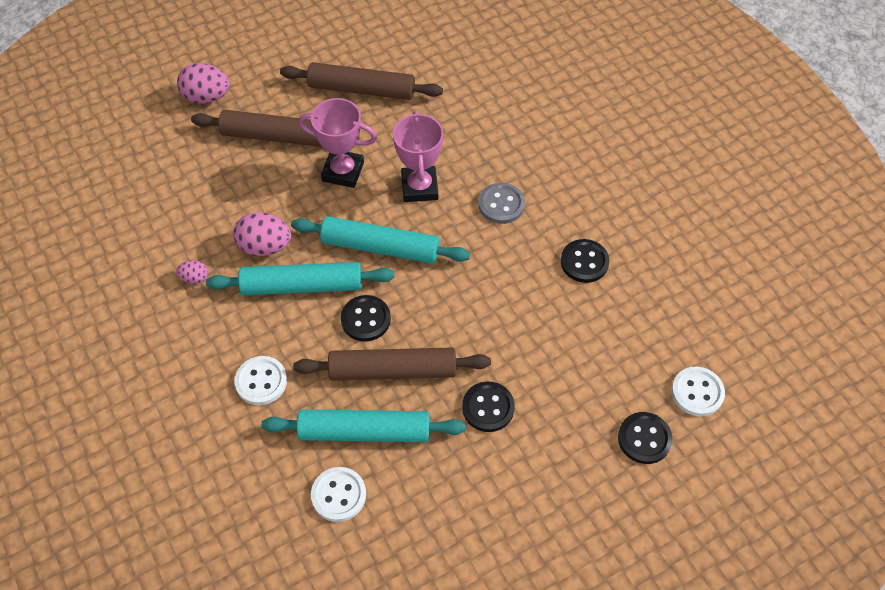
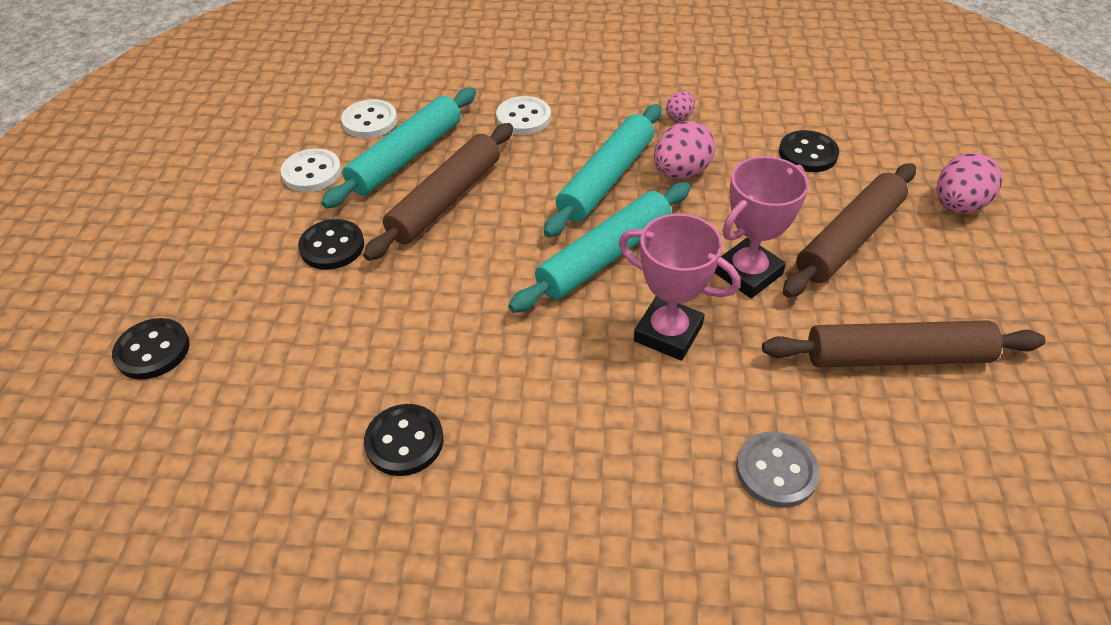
camera: 125 degrees right, 10 degrees down
(361, 89) = (896, 356): brown rolling pin -> brown rolling pin turned 45 degrees clockwise
(365, 319) = (522, 206): black button -> black button (808, 153)
(501, 204) = (572, 404): grey button -> grey button (776, 471)
(697, 392) = (129, 439): white button -> white button (312, 172)

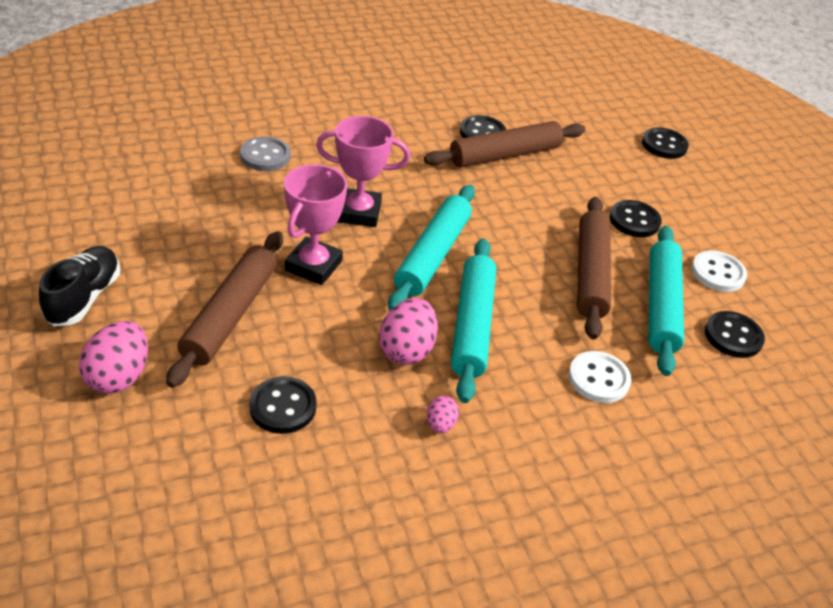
camera: 150 degrees right, 5 degrees down
(370, 121) = (733, 336): white button -> black button
(896, 356) = (189, 229): brown rolling pin -> brown rolling pin (505, 155)
(1011, 291) = (84, 298): none -> black shoe

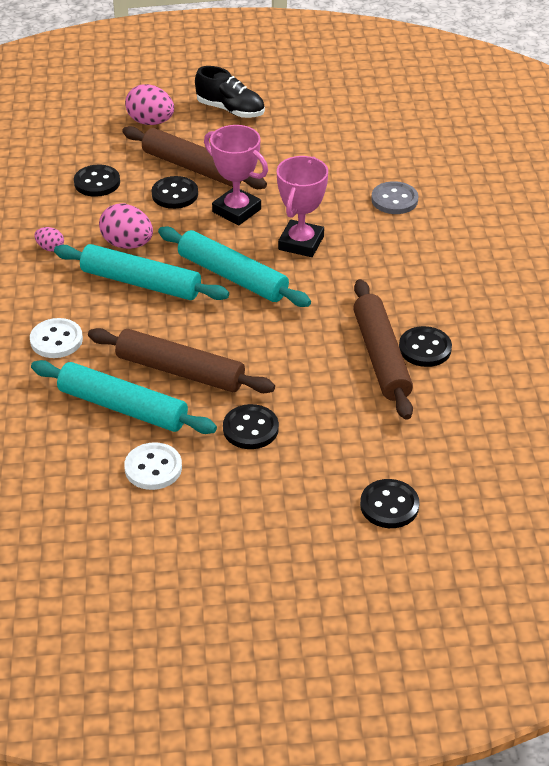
camera: 110 degrees right, 0 degrees up
(733, 336) = (67, 445): black button -> black button (175, 194)

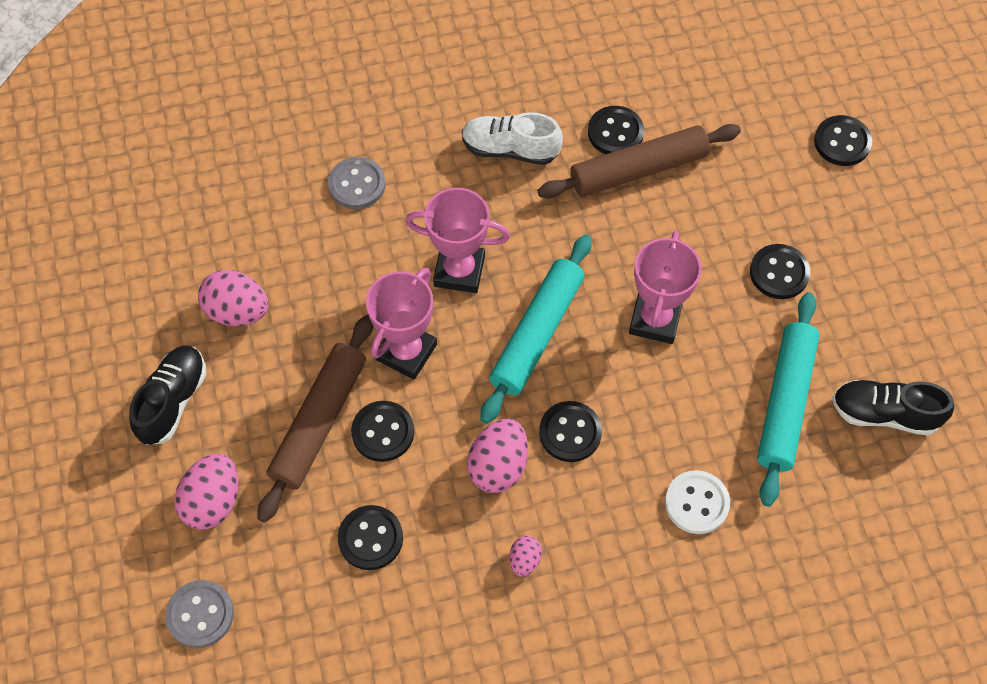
camera: 100 degrees left, 20 degrees up
(76, 114) = (200, 614): none -> grey button
(89, 469) = (884, 414): none -> black shoe
(141, 282) = (570, 432): turquoise rolling pin -> black button
(153, 468) = (862, 352): white button -> none
(180, 371) = (712, 357): brown rolling pin -> none
(226, 343) = (655, 320): none -> pink trophy
(293, 139) = (237, 311): none -> pink egg
(416, 283) = (510, 149): none -> white shoe

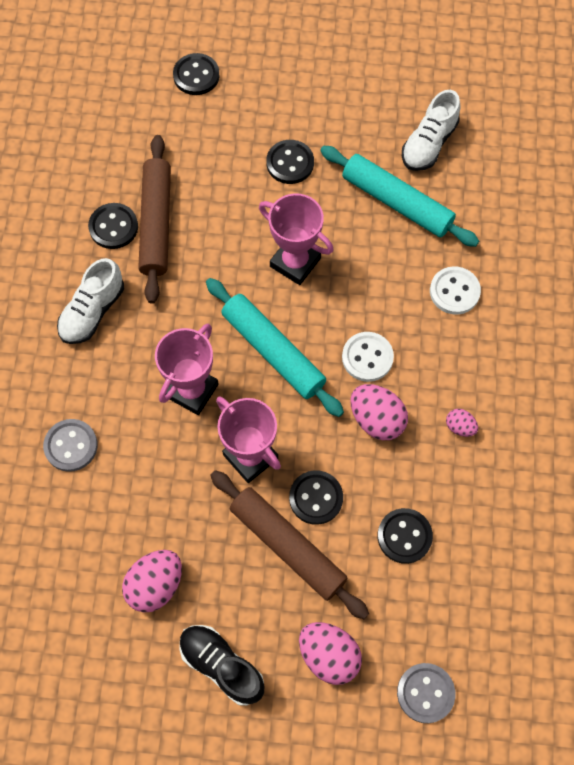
camera: 70 degrees left, 5 degrees up
(570, 432) = (367, 357): black button -> white button
(884, 414) = (429, 143): black shoe -> white shoe

